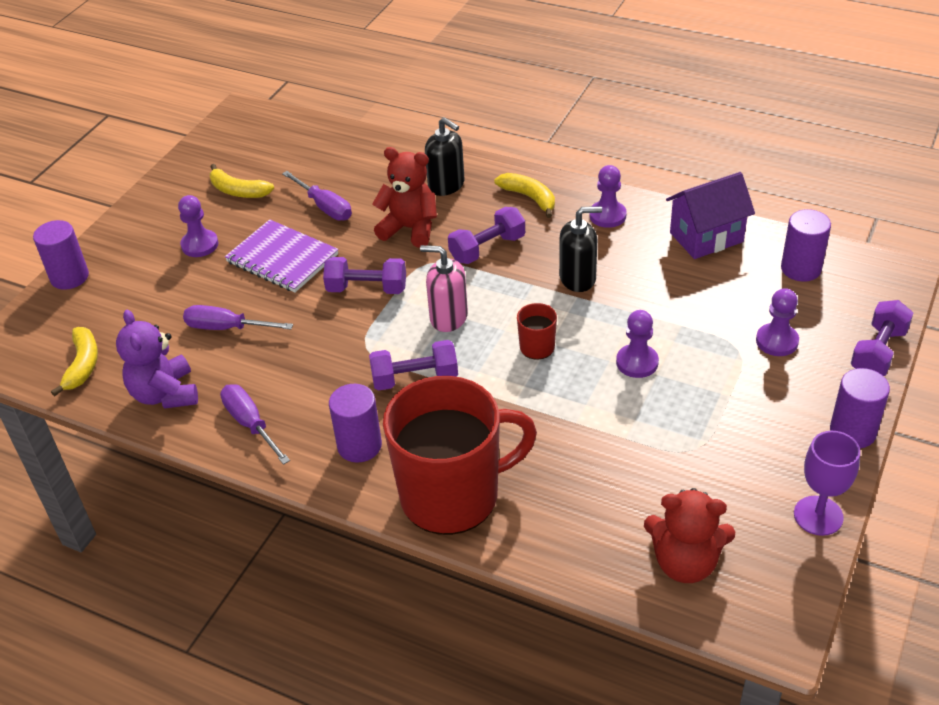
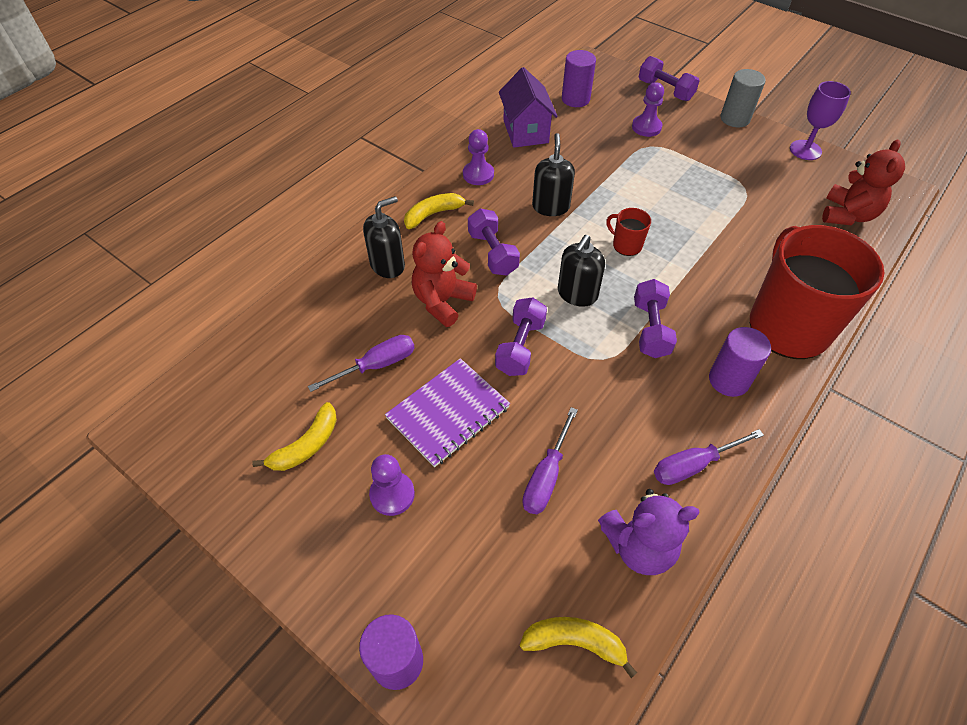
camera: 80 degrees left, 10 degrees up
(448, 317) = (577, 294): pink soap dispenser -> black soap dispenser
(637, 362) = (655, 195): purple pawn -> none
(852, 432) = (735, 119): purple cylinder -> grey cylinder

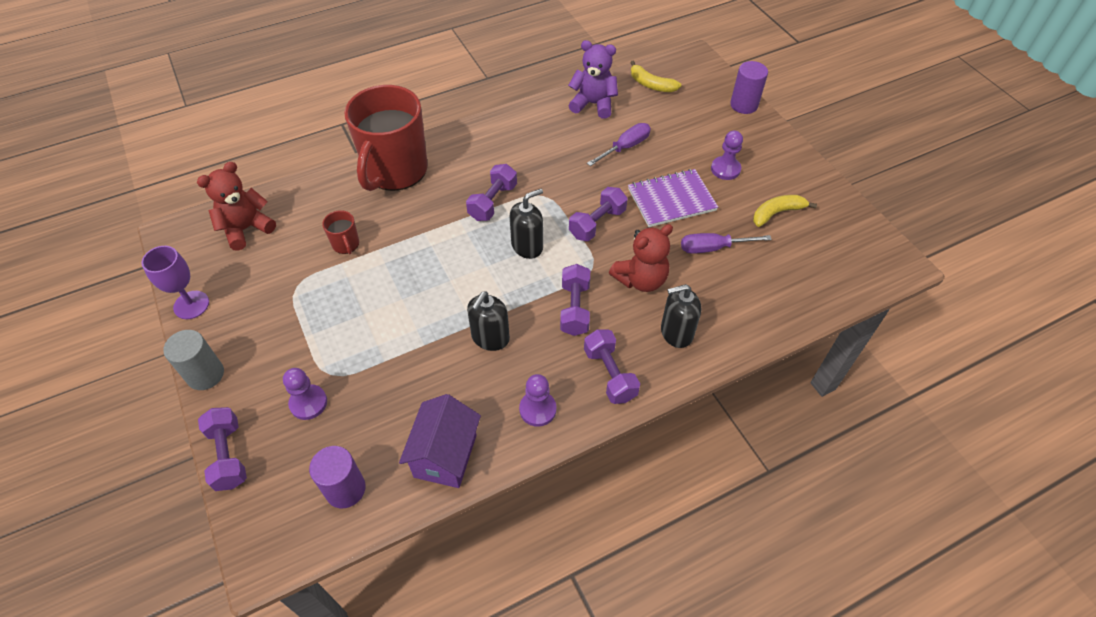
camera: 155 degrees left, 0 degrees up
(433, 214) = (610, 374): yellow banana -> purple dumbbell
(626, 245) = (453, 272): red mug -> red mug (346, 244)
(693, 465) = (533, 124): purple screwdriver -> none
(729, 380) = (470, 155): purple cylinder -> none

